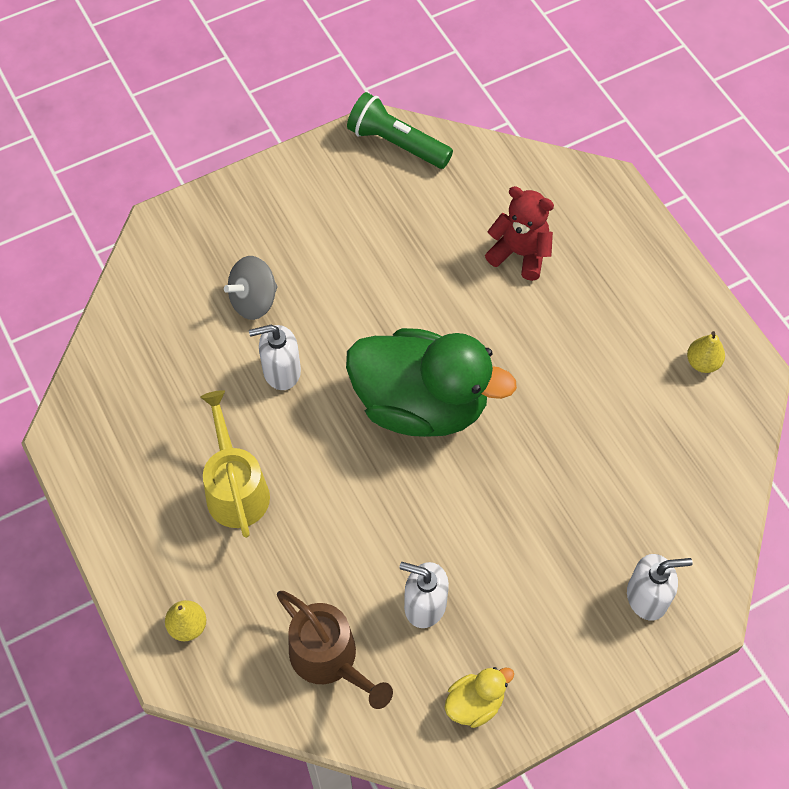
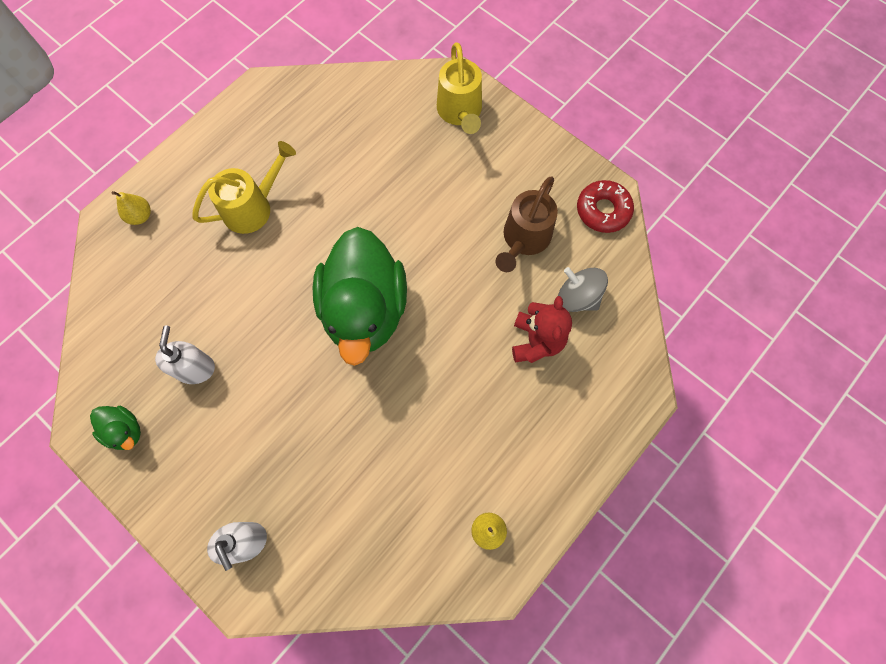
camera: 70 degrees right, 10 degrees up
(211, 232) = (460, 113): none -> yellow watering can
(254, 301) = (412, 162): grey spinning top -> grey spinning top (577, 297)
(281, 371) = (359, 202): white soap dispenser -> none
(330, 660) = (136, 317): brown watering can -> brown watering can (524, 240)
(397, 143) = (603, 210): green flashlight -> red donut
(475, 703) = (125, 431): yellow duck -> green duck

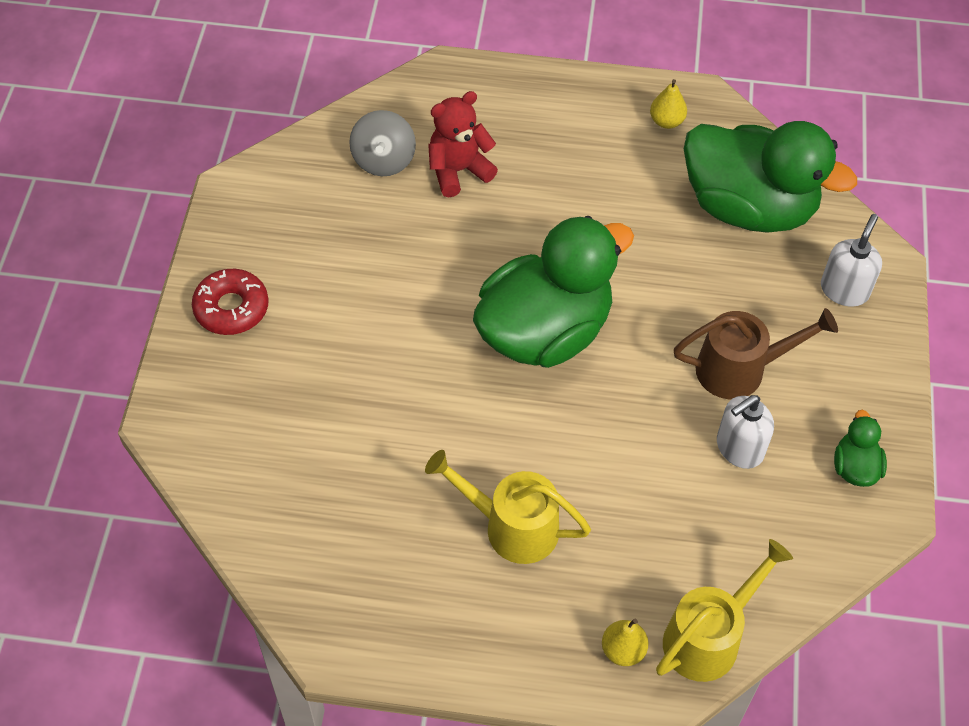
camera: 125 degrees left, 15 degrees down
(365, 529) = (748, 207): none -> green duck
(460, 113) = (216, 383): yellow watering can -> yellow watering can (709, 636)
(524, 240) = (350, 235): brown watering can -> brown watering can (741, 369)
(603, 210) = (261, 184): red donut -> red donut (231, 308)

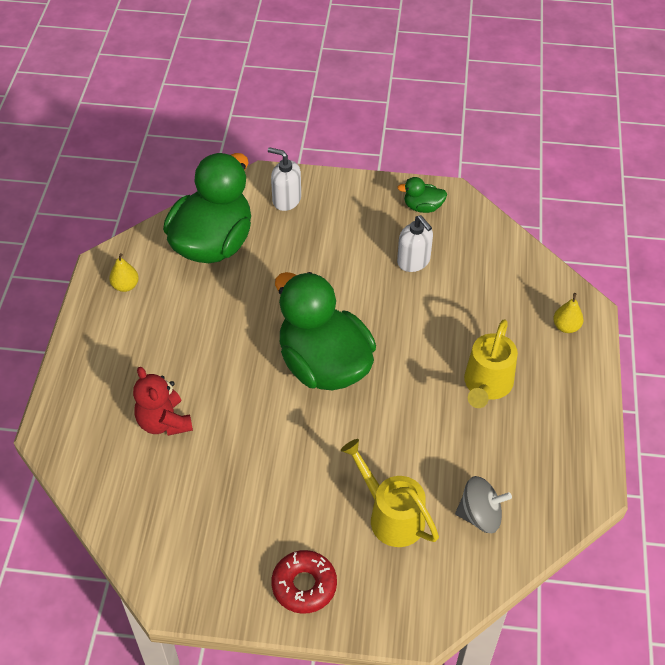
camera: 90 degrees left, 5 degrees down
(383, 160) = (147, 477): grey spinning top -> grey spinning top (480, 515)
(709, 636) = (548, 284): yellow watering can -> yellow watering can (390, 515)
(741, 369) = (352, 256): brown watering can -> none

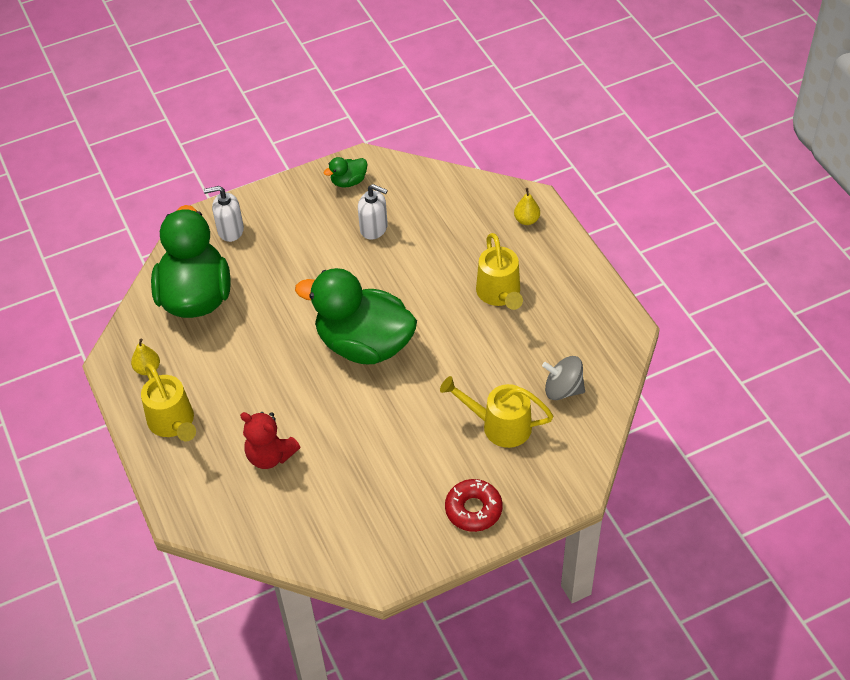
camera: 30 degrees left, 0 degrees up
(108, 346) = (173, 423): none -> yellow watering can
(480, 515) = (563, 389): grey spinning top -> grey spinning top turned 135 degrees counterclockwise

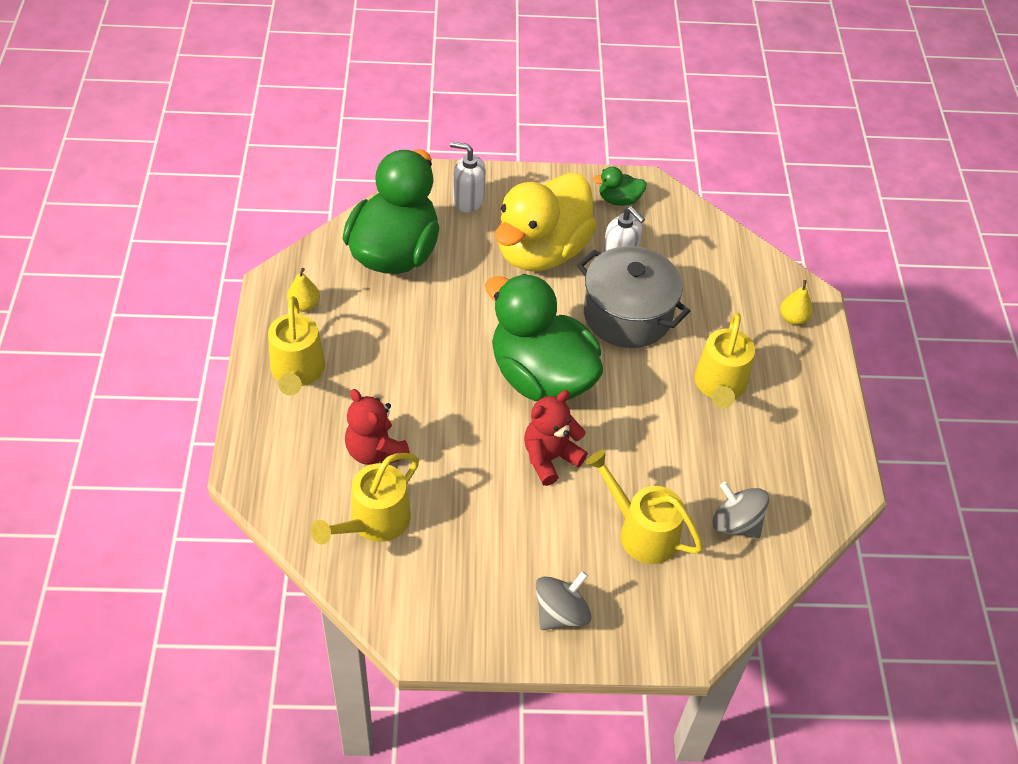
camera: 20 degrees right, 0 degrees up
(299, 509) = (373, 523): none -> yellow watering can
(311, 247) = (541, 251): none -> yellow duck
(403, 269) = (627, 315): none -> grey pot
(404, 402) = (550, 458): none -> red teddy bear
(473, 509) = (561, 613): red donut -> grey spinning top

